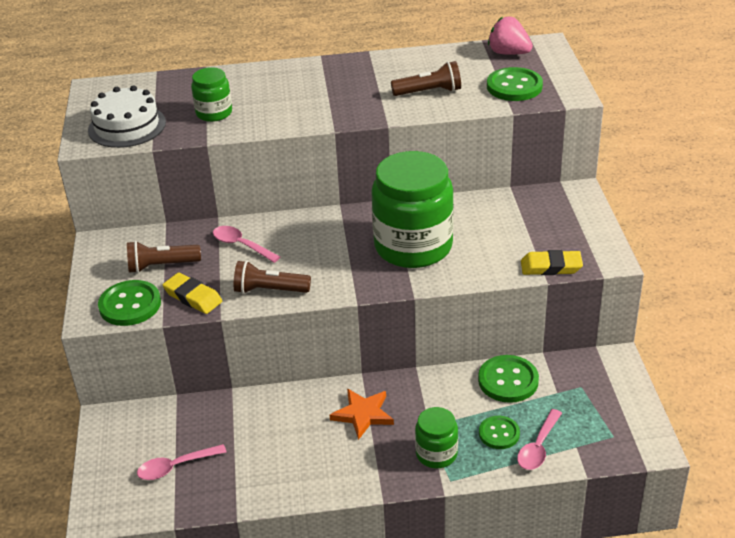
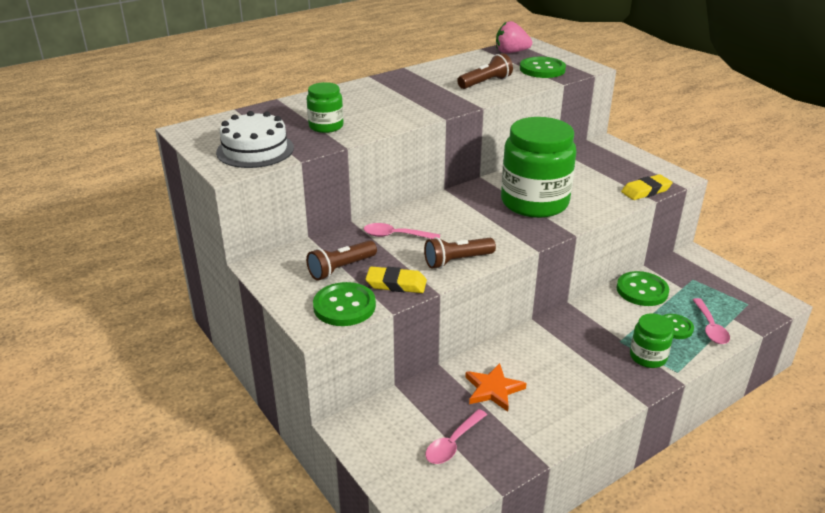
camera: 30 degrees left, 5 degrees down
(363, 414) = (565, 348): orange star -> orange star (493, 389)

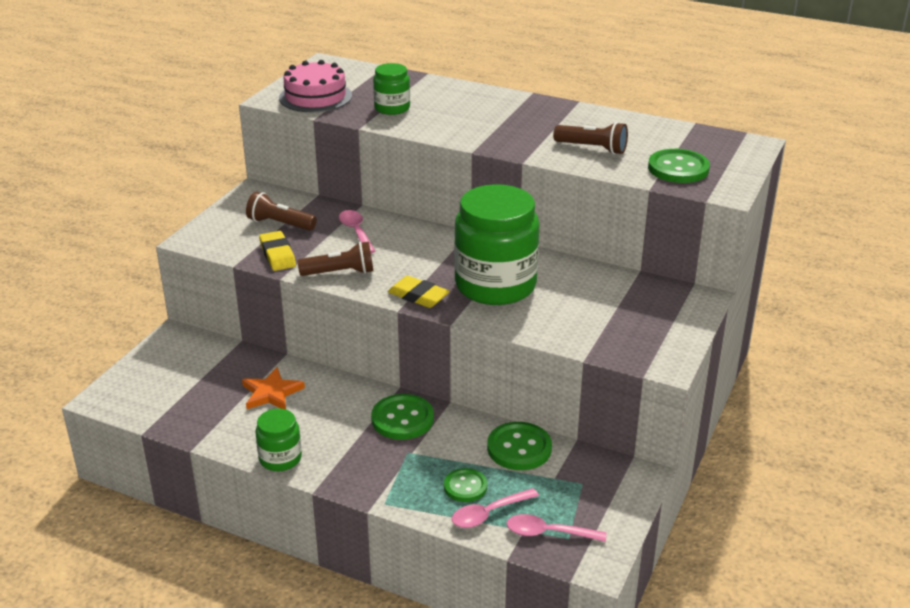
camera: 60 degrees right, 0 degrees up
(255, 150) = (315, 97): white cake -> pink cake
(344, 306) = (227, 242): green button -> green button (402, 419)
(453, 443) = (187, 391): pink spoon -> pink spoon (548, 533)
(457, 261) = (340, 273): brown flashlight -> brown flashlight turned 135 degrees clockwise
(511, 52) = (708, 140): pink strawberry -> none
(646, 191) = (601, 349): yellow eraser -> yellow eraser (418, 296)
(648, 357) = (394, 477): green jar -> green jar (280, 458)

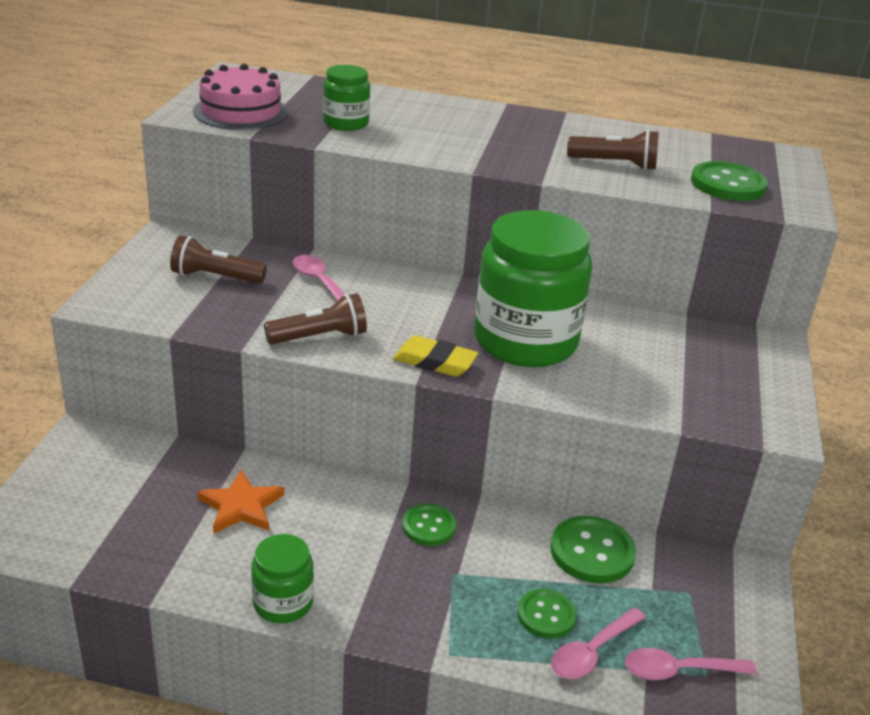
camera: 15 degrees left, 0 degrees up
(277, 255) = (226, 318): yellow eraser -> none
(402, 419) = (429, 526): green button -> green button, size x0.65

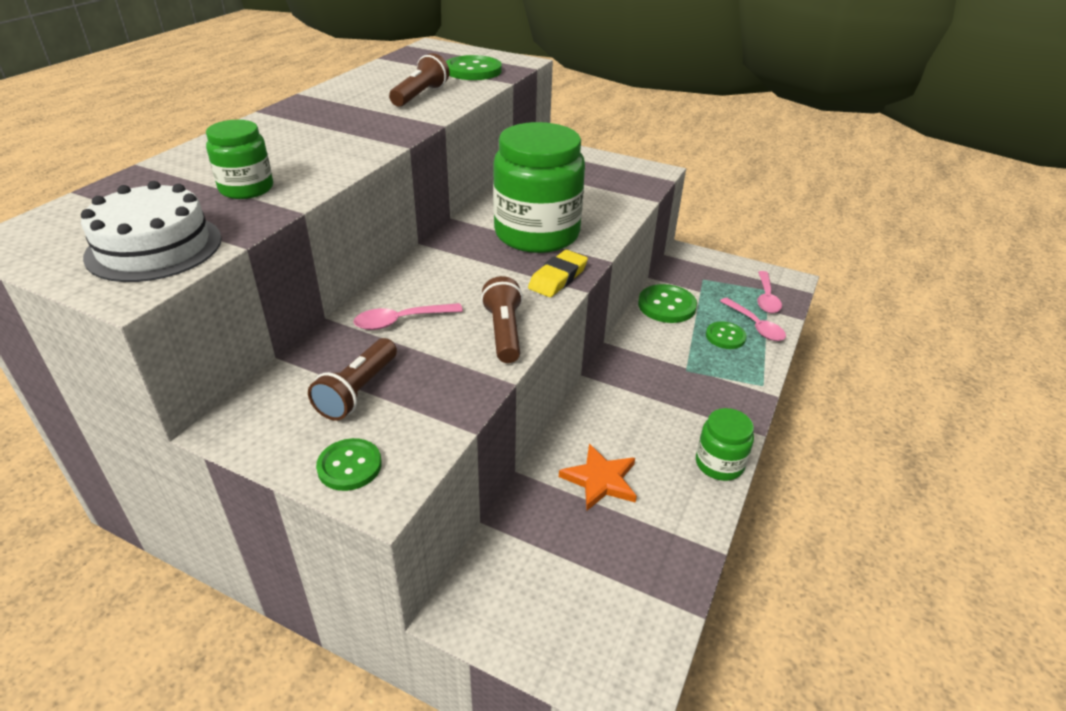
camera: 75 degrees left, 5 degrees up
(241, 111) = (154, 247): pink cake -> white cake
(429, 526) = (636, 372): green button -> green button (349, 466)

